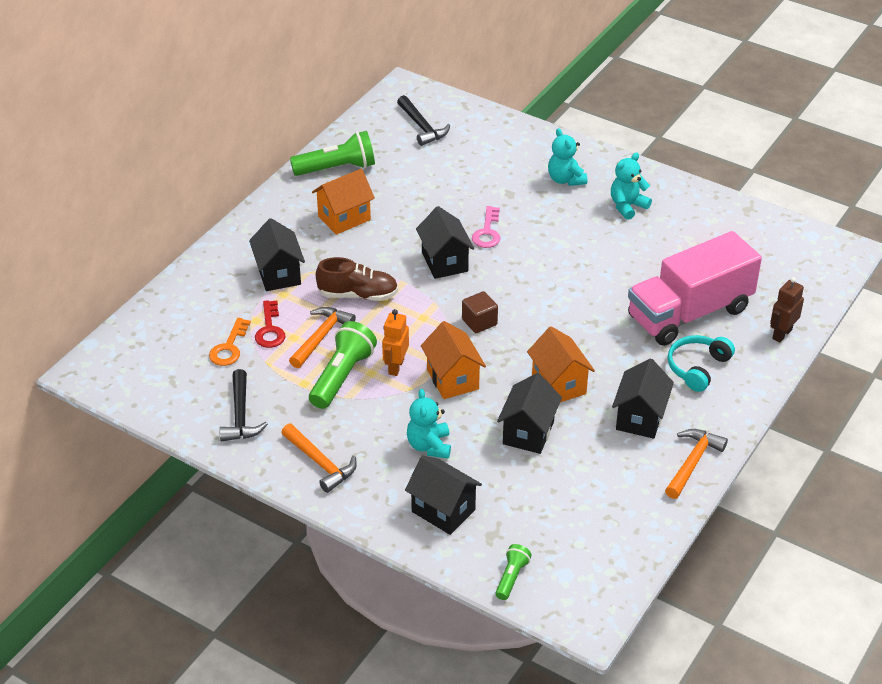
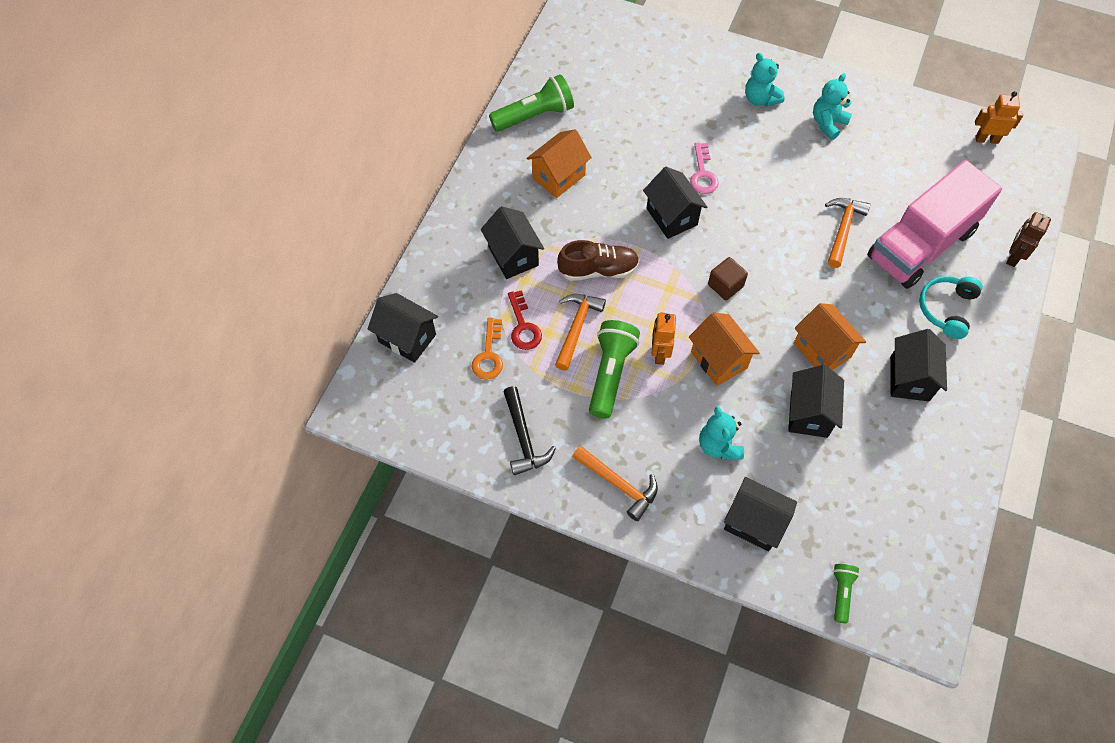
camera: 10 degrees left, 20 degrees up
(155, 325) = (407, 338): none -> black house
(422, 127) = (604, 52): black hammer -> none
(692, 463) = (972, 424): orange hammer -> orange hammer (842, 230)
(787, 237) = (986, 139): none -> orange robot

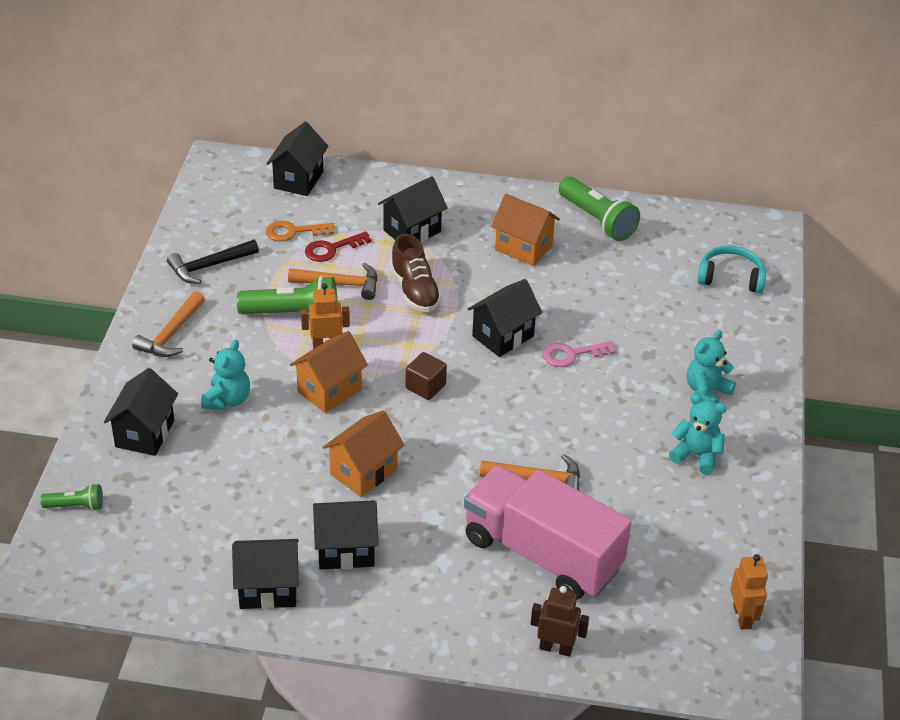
camera: 75 degrees right, 20 degrees down
(718, 445) = (227, 400): turquoise teddy bear -> turquoise teddy bear turned 135 degrees clockwise
(809, 414) = (280, 466): black house -> black house (268, 589)
(946, 309) = (453, 582): turquoise headphones -> turquoise headphones (730, 278)

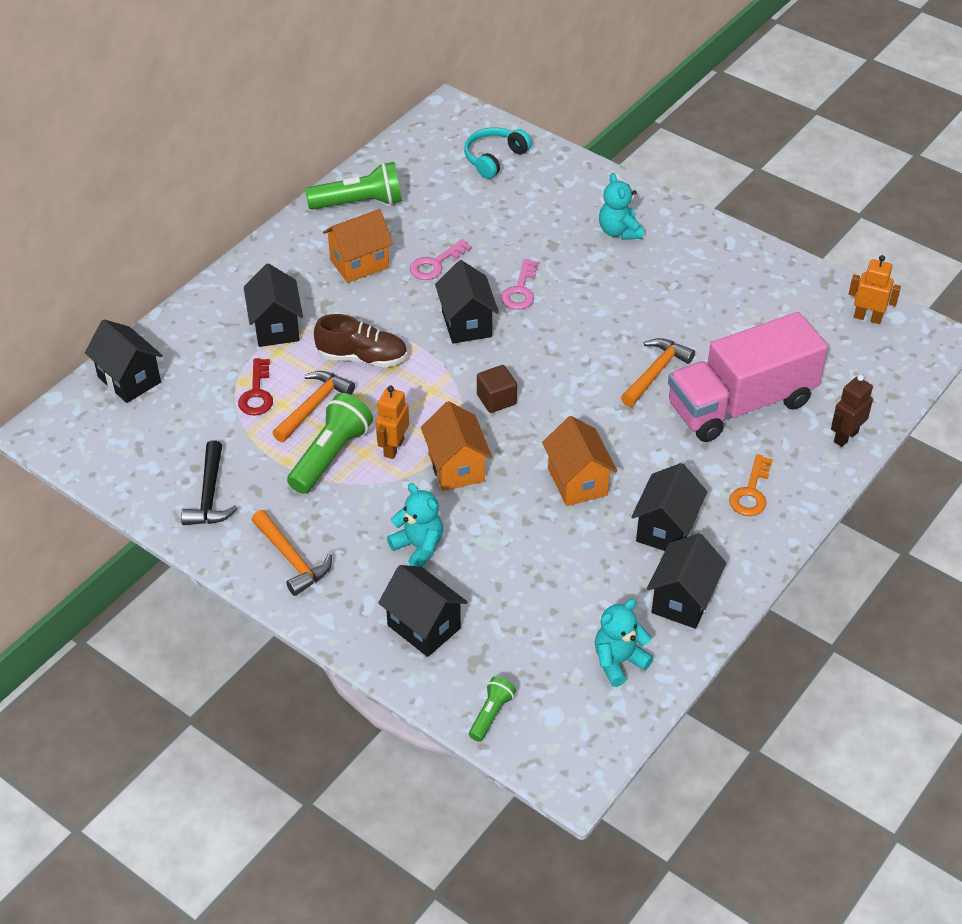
camera: 60 degrees left, 5 degrees up
(294, 232) = (208, 412): orange key -> orange key (751, 492)
(561, 291) = (436, 264): none -> pink key
(696, 455) = (686, 268): turquoise teddy bear -> turquoise teddy bear (618, 661)

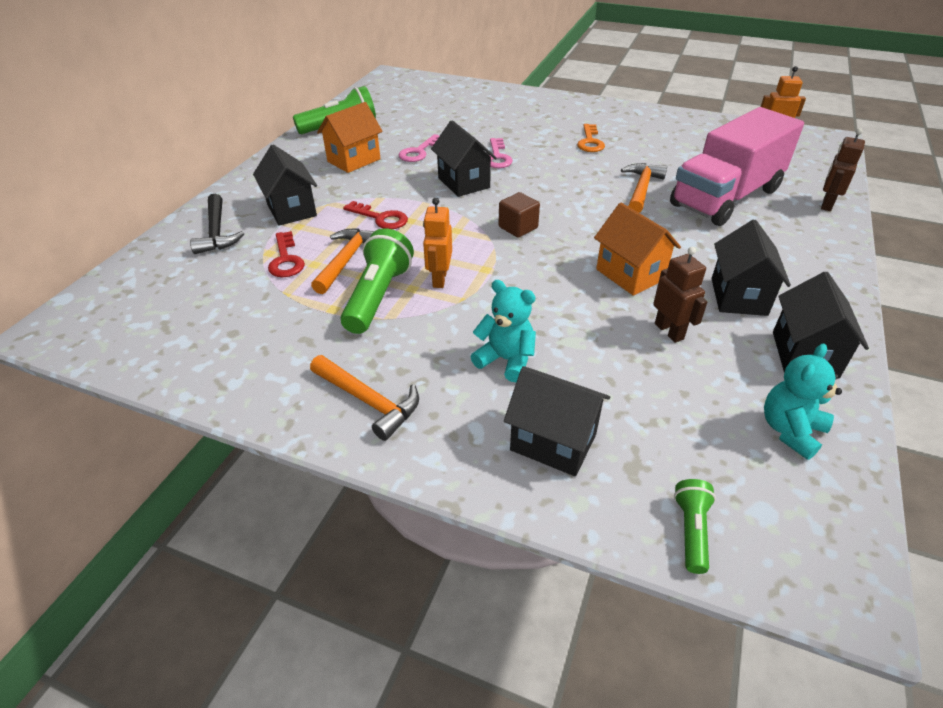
camera: 15 degrees left, 5 degrees down
(129, 379) = (148, 270): black house -> none
(210, 495) = (255, 355): black hammer -> black hammer (217, 232)
(362, 357) = (380, 218): brown shoe -> red key
(456, 467) = (509, 283): orange house -> none
(494, 158) = (436, 93): turquoise headphones -> none
(577, 551) = (669, 331): none -> brown robot
(619, 231) = (553, 116): turquoise teddy bear -> none
(751, 492) = (787, 254): orange key -> orange key (590, 142)

